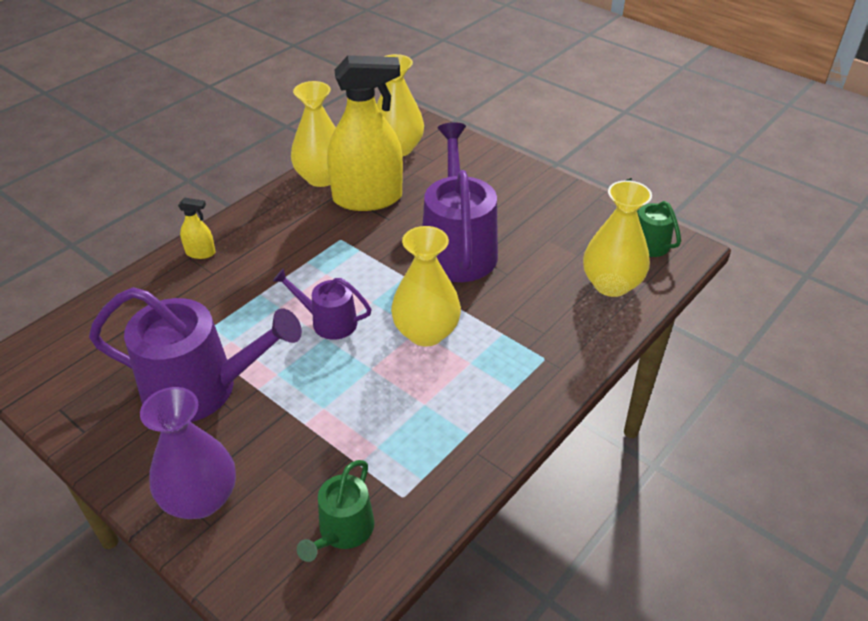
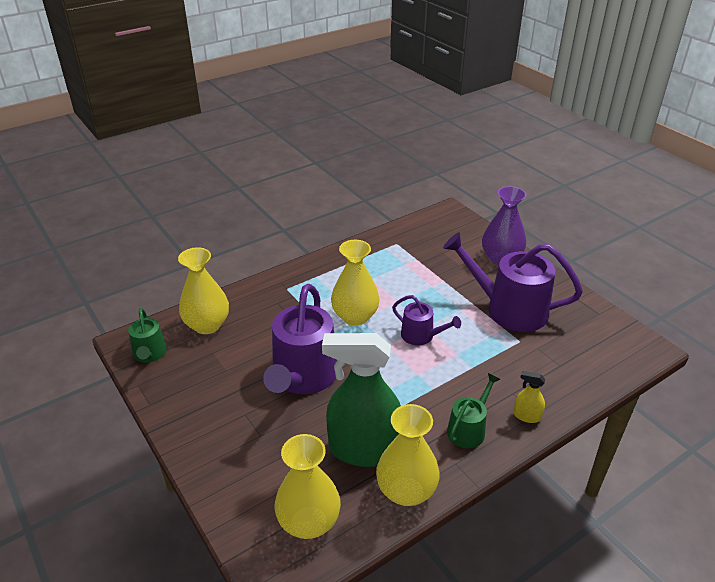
camera: 165 degrees left, 5 degrees down
(343, 531) = (429, 236): green watering can -> green watering can (468, 429)
(367, 198) = (364, 449): yellow spray bottle -> green spray bottle

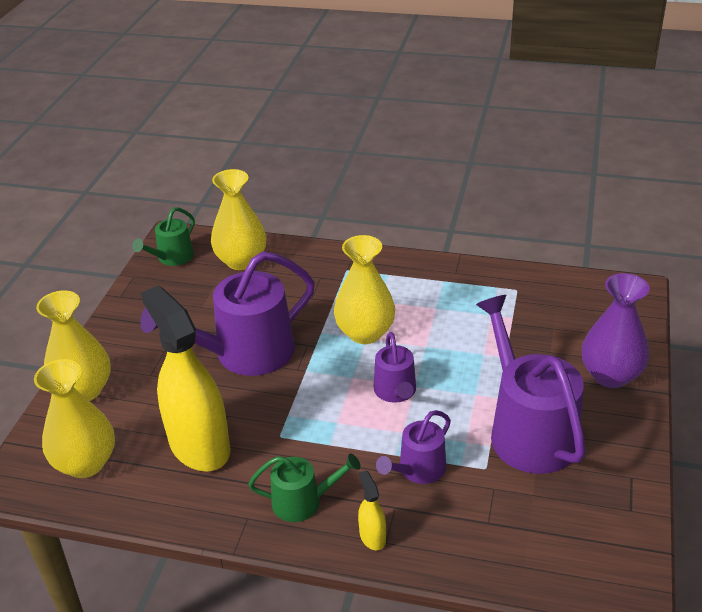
camera: 50 degrees right, 0 degrees up
(364, 449) = (199, 446): green spray bottle -> yellow spray bottle
(406, 491) = (178, 503): yellow vase -> yellow vase (84, 390)
(494, 366) = (418, 469): none -> purple watering can

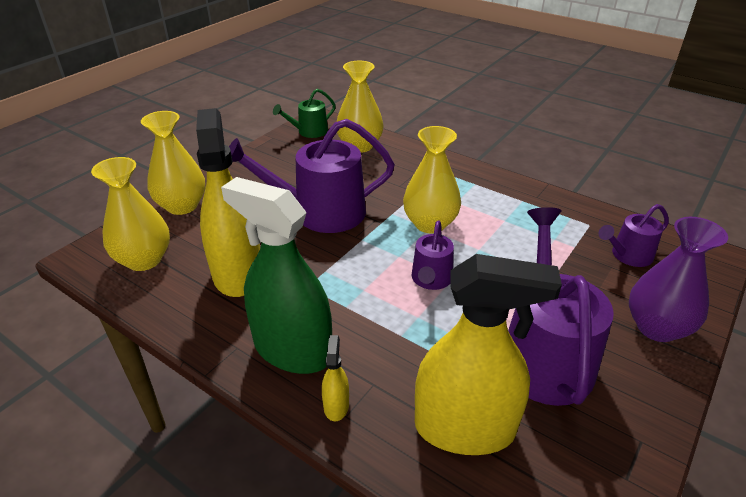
camera: 20 degrees right, 0 degrees up
(303, 502) = (292, 350): green watering can -> green spray bottle
(418, 469) = (414, 356): purple watering can -> purple watering can (628, 255)
(491, 516) = (464, 428): none -> yellow spray bottle

